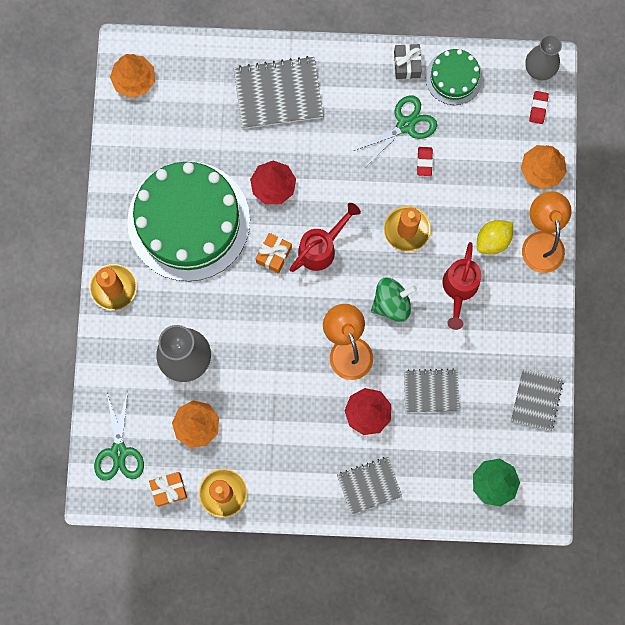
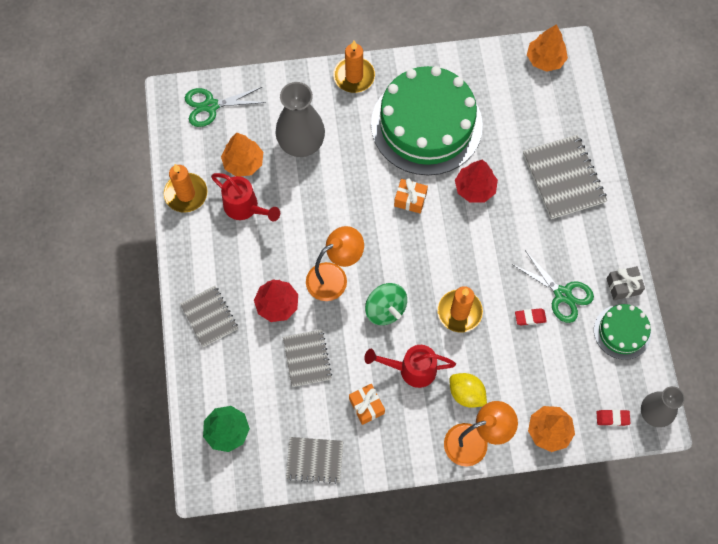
camera: 80 degrees right, 10 degrees down
(169, 489) = (183, 150): orange gift -> orange gift (366, 406)
(321, 248) = (425, 239): red watering can -> red watering can (245, 208)

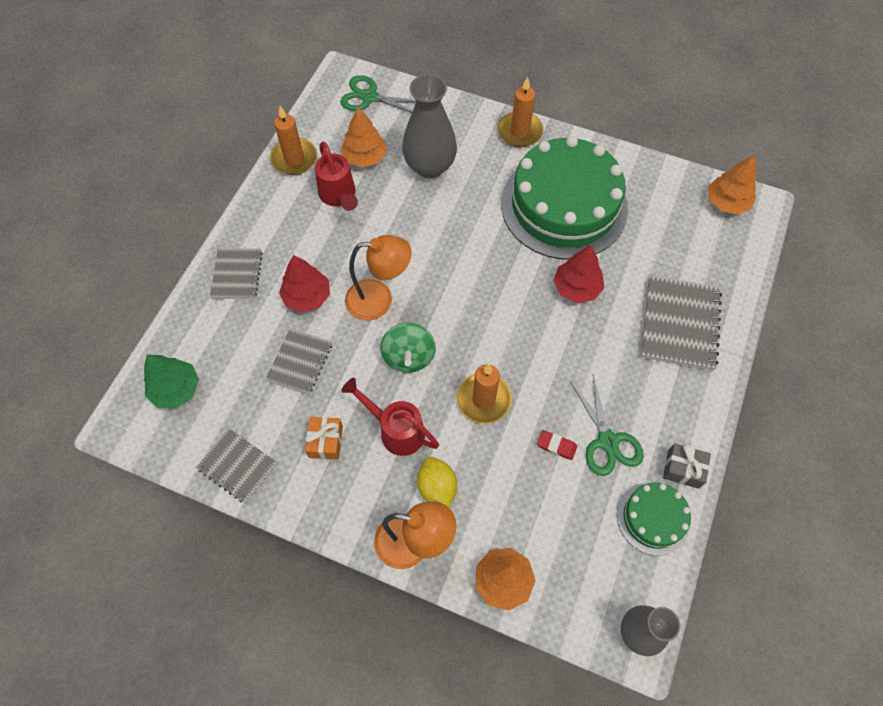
camera: 30 degrees right, 5 degrees down
(410, 199) = (503, 266): orange gift -> none
(612, 418) = (585, 609): red eraser -> none

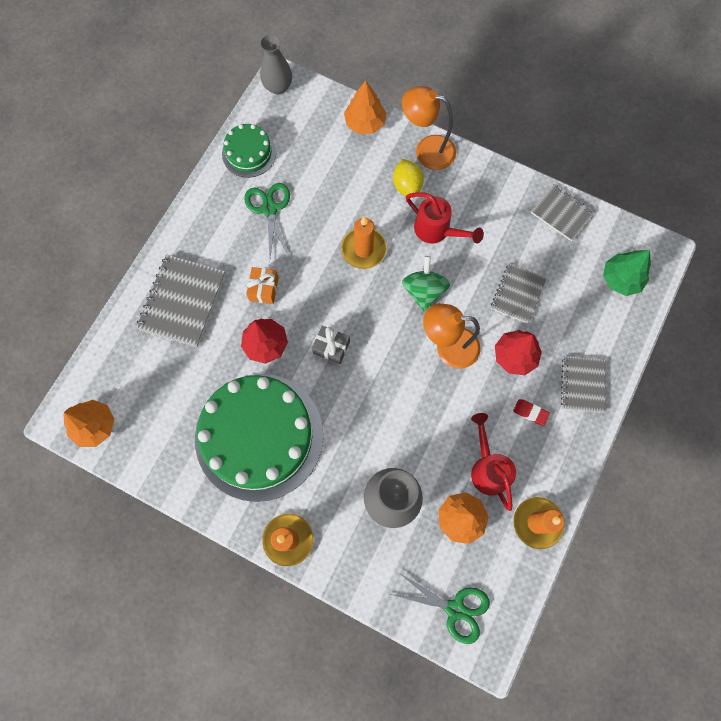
camera: 175 degrees left, 10 degrees up
(325, 441) = (493, 226): orange gift -> orange gift (264, 289)
(556, 446) = (310, 208): red eraser -> red eraser (530, 412)
(683, 469) = (216, 184): grey gift -> grey gift (331, 347)

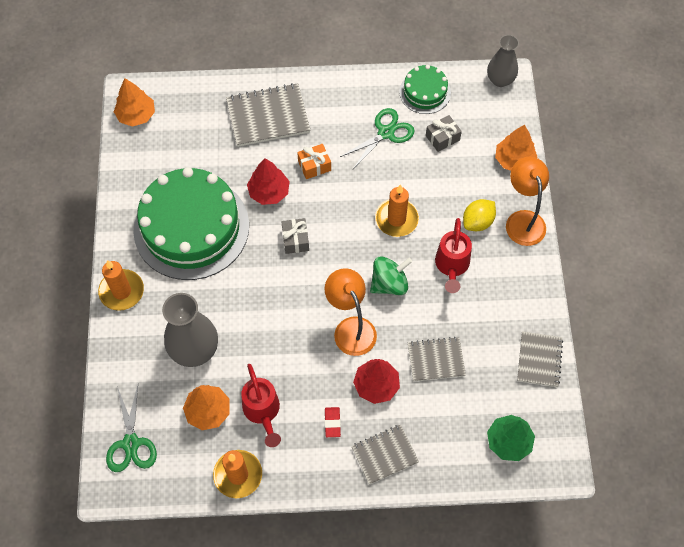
camera: 60 degrees right, 10 degrees down
(306, 166) = (442, 138): none -> grey gift
(488, 468) = (262, 412): red watering can -> red watering can turned 120 degrees clockwise

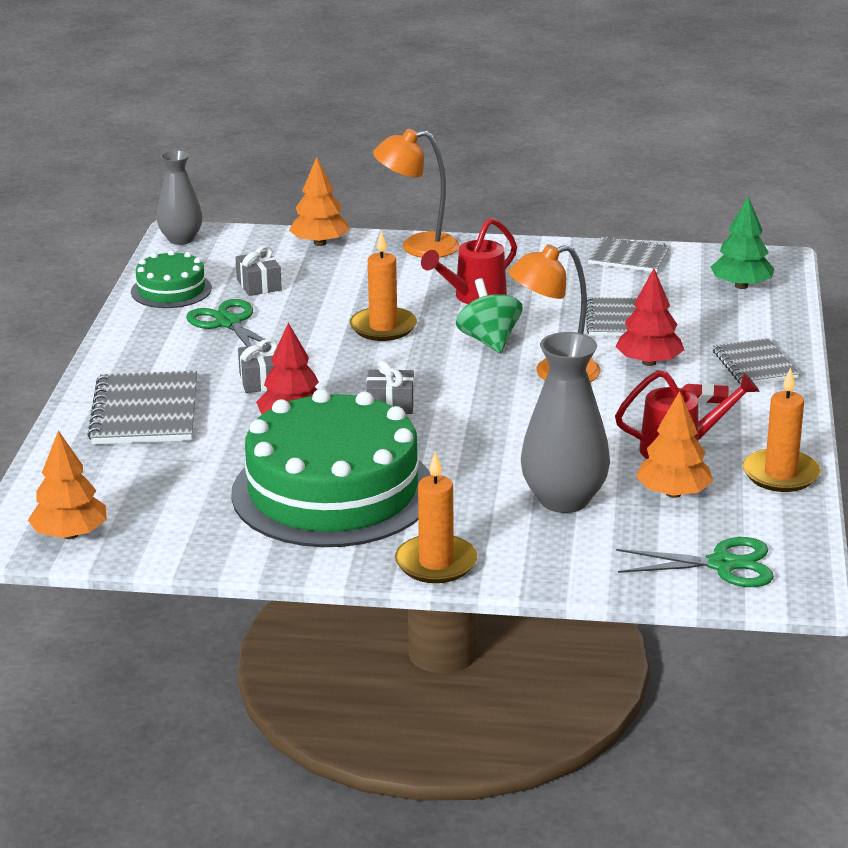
camera: 80 degrees left, 35 degrees down
(314, 166) = (261, 380): orange gift -> grey gift
(451, 266) = (474, 297): red watering can -> red watering can turned 120 degrees clockwise
(477, 222) = (410, 274): yellow lemon -> none

